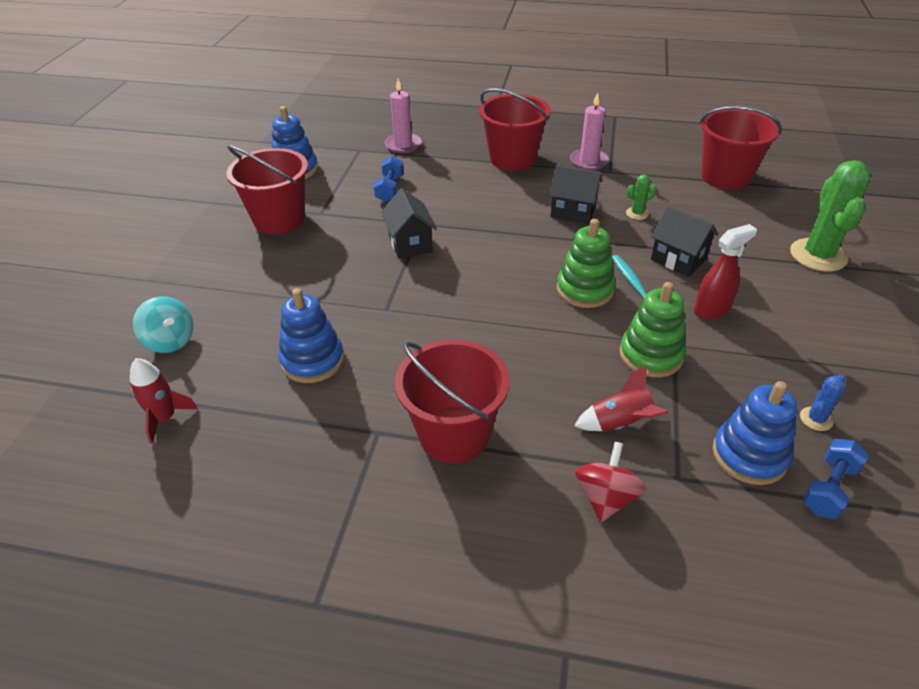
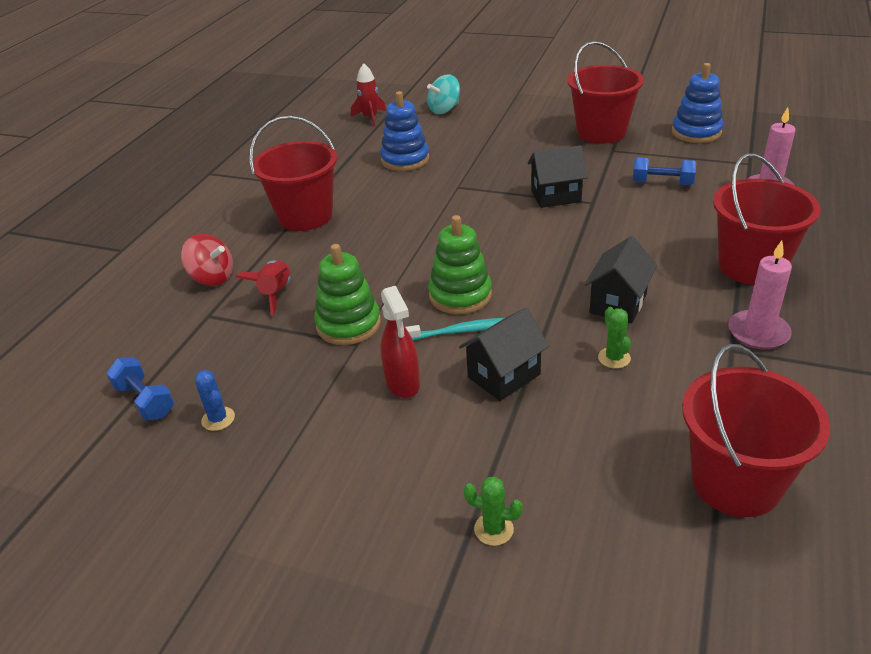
camera: 100 degrees right, 5 degrees down
(749, 455) = (205, 361): blue stacking toy -> none
(818, 255) = (493, 529): green cactus -> green cactus, size x0.45

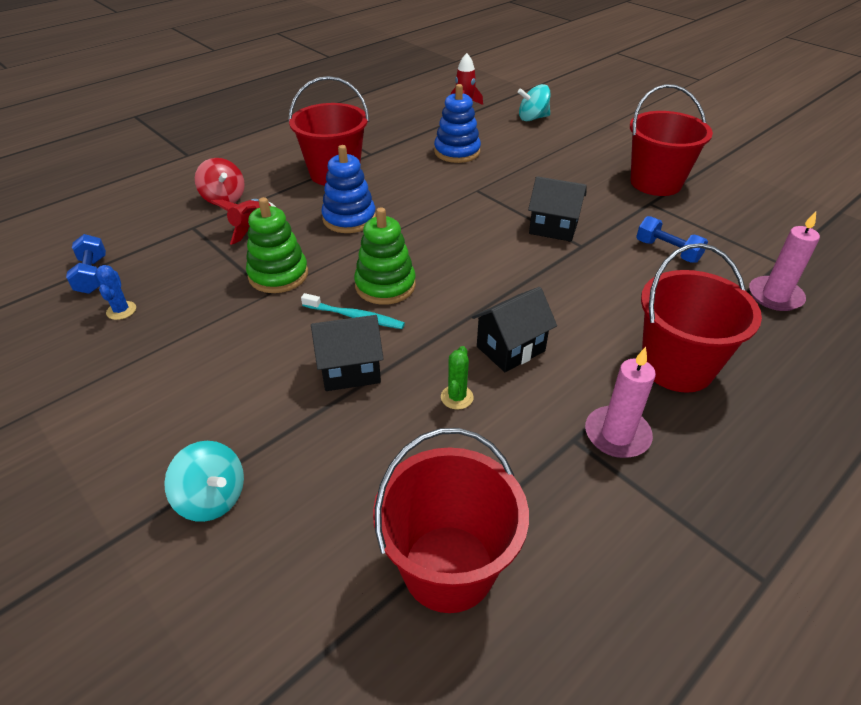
camera: 25 degrees right, 5 degrees up
(402, 383) = (269, 341): red spray bottle -> none
(493, 529) = (212, 498): green cactus -> turquoise spinning top
(696, 132) = (753, 213): blue stacking toy -> blue stacking toy (349, 218)

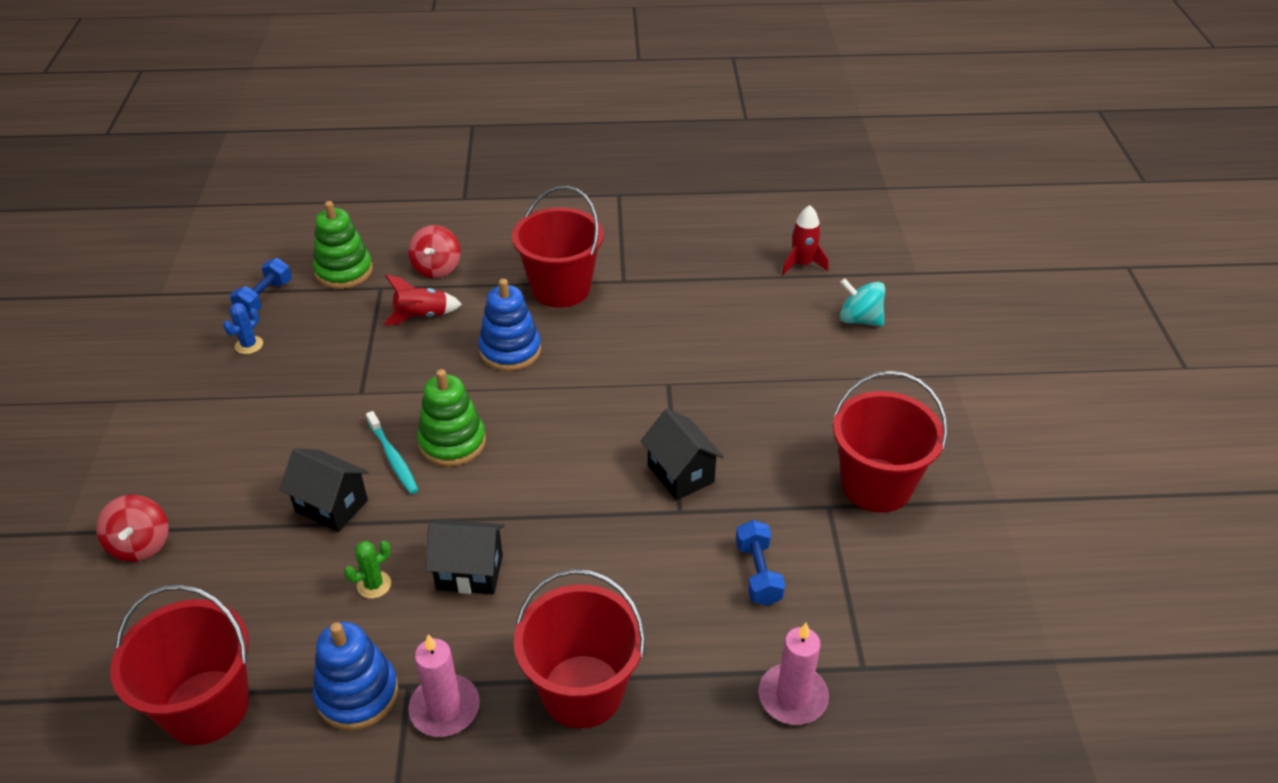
camera: 40 degrees right, 0 degrees up
(212, 498) = (141, 545): turquoise spinning top -> red spinning top
(278, 275) = (386, 378): green stacking toy -> green stacking toy (344, 271)
(457, 152) = (711, 323): blue stacking toy -> blue stacking toy (357, 694)

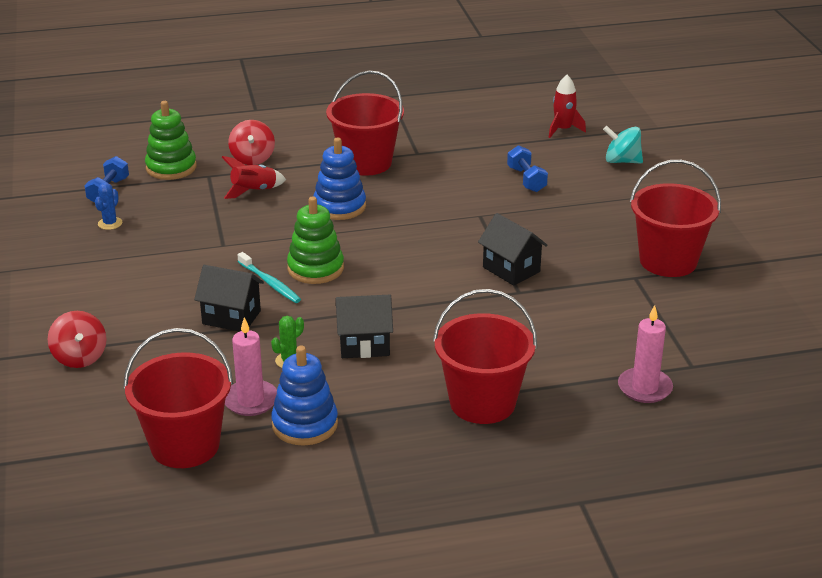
camera: 10 degrees left, 10 degrees down
(445, 708) = (378, 424): pink candle -> pink candle (251, 400)
(758, 573) = (594, 322): blue dumbbell -> blue dumbbell (526, 179)

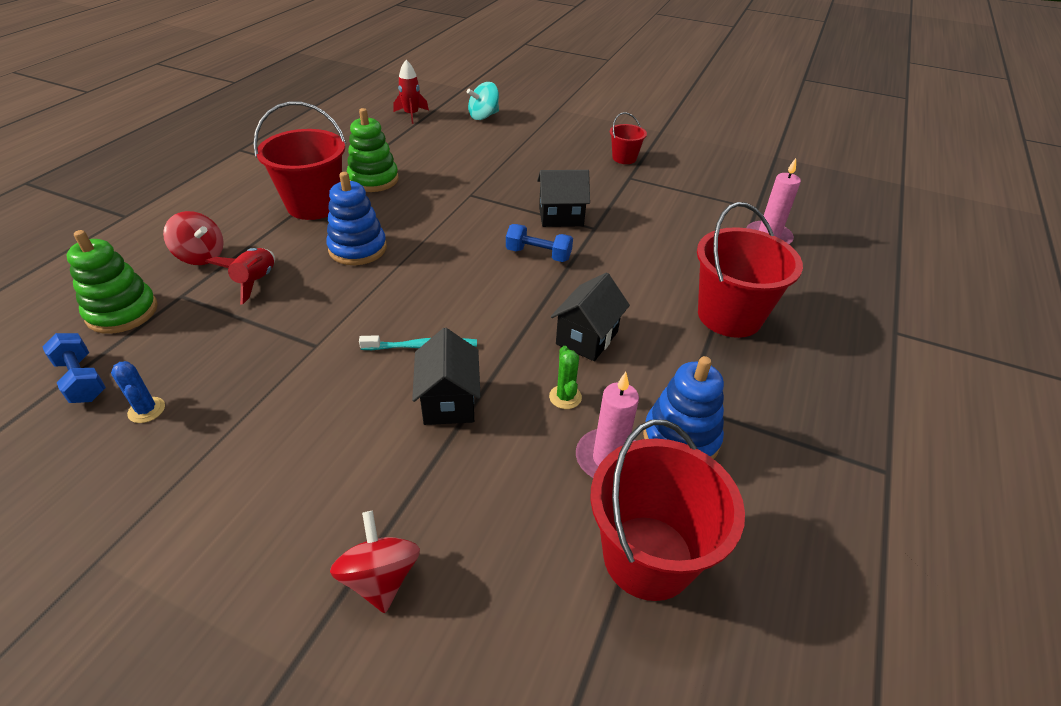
camera: 55 degrees left, 10 degrees up
(80, 357) = (380, 578): red spinning top -> red spinning top turned 120 degrees counterclockwise
(231, 317) = (449, 401): black house -> black house turned 60 degrees counterclockwise
(315, 268) = (435, 308): green stacking toy -> green stacking toy (373, 180)
(526, 179) = (452, 156): blue dumbbell -> blue dumbbell (538, 254)
(668, 261) = (624, 158): red bucket -> red bucket, size x0.52

